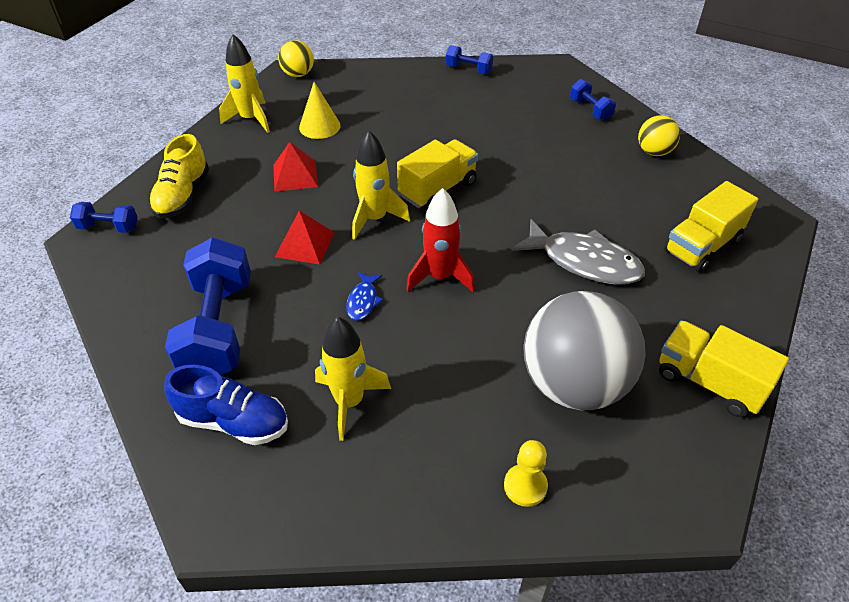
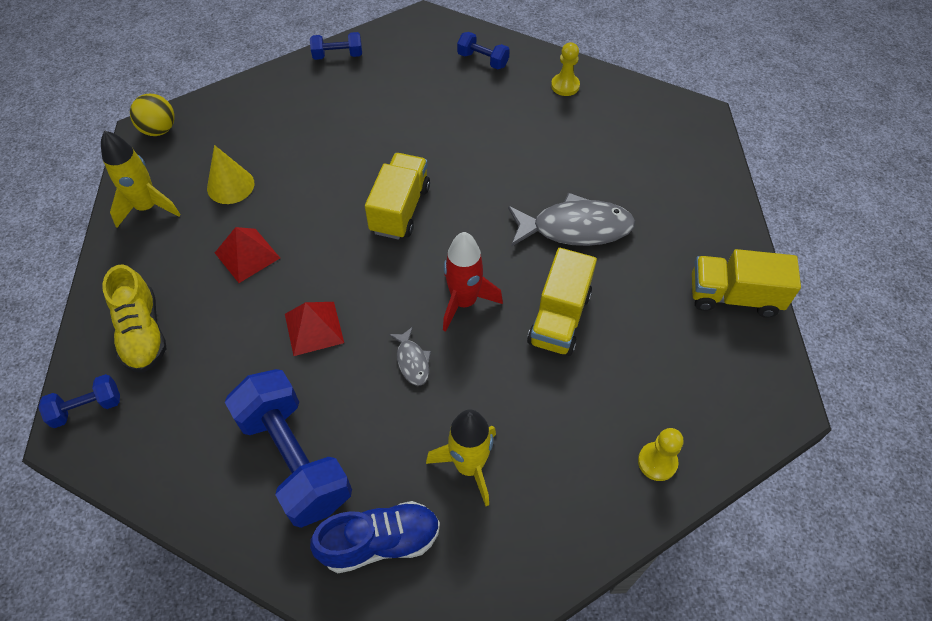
camera: 30 degrees left, 10 degrees up
(363, 301) = (412, 361): blue fish -> grey fish
(375, 219) = (362, 268): yellow rocket -> none
(573, 384) = (638, 351): grey ball -> none
(654, 152) = (565, 86): yellow ball -> yellow pawn
(702, 246) = (657, 168): yellow truck -> yellow truck (559, 318)

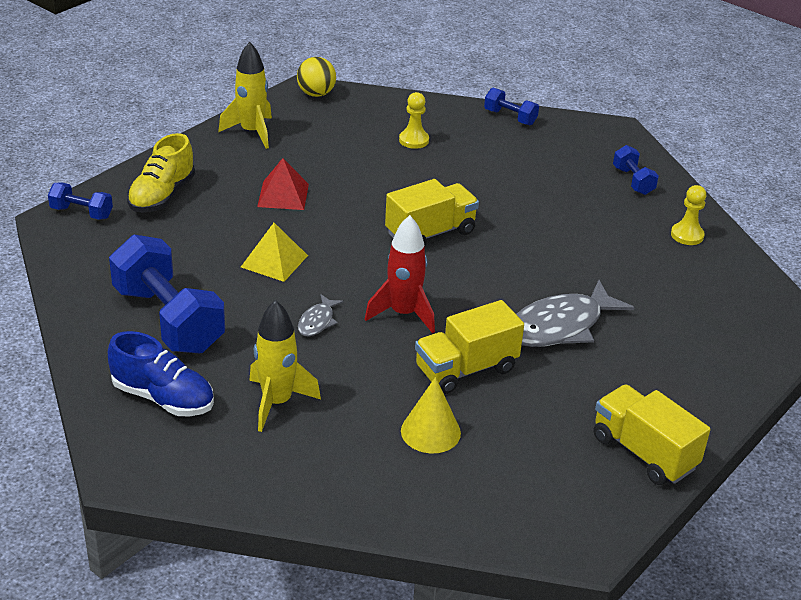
camera: 40 degrees right, 20 degrees down
(230, 185) = (323, 151): yellow cone -> yellow cone (430, 431)
(295, 458) = (168, 319): blue dumbbell -> blue dumbbell turned 45 degrees counterclockwise
(314, 328) = (274, 261): red pyramid -> yellow pyramid
(575, 228) = (560, 326): grey fish -> grey fish turned 105 degrees clockwise
(657, 462) = (422, 499): yellow pawn -> yellow pawn (414, 140)

